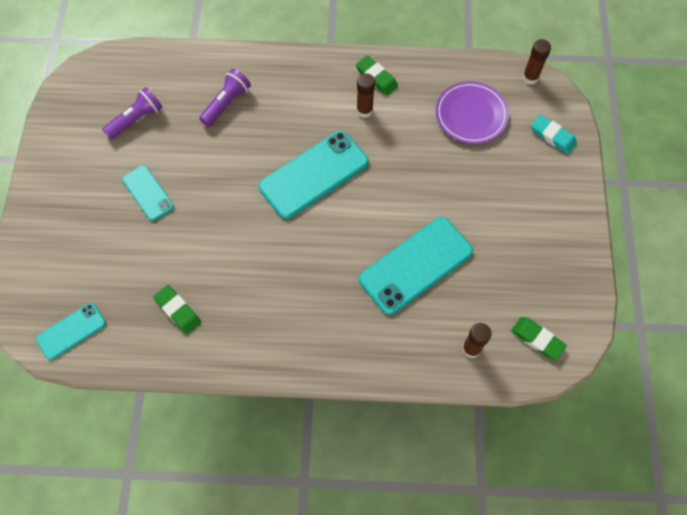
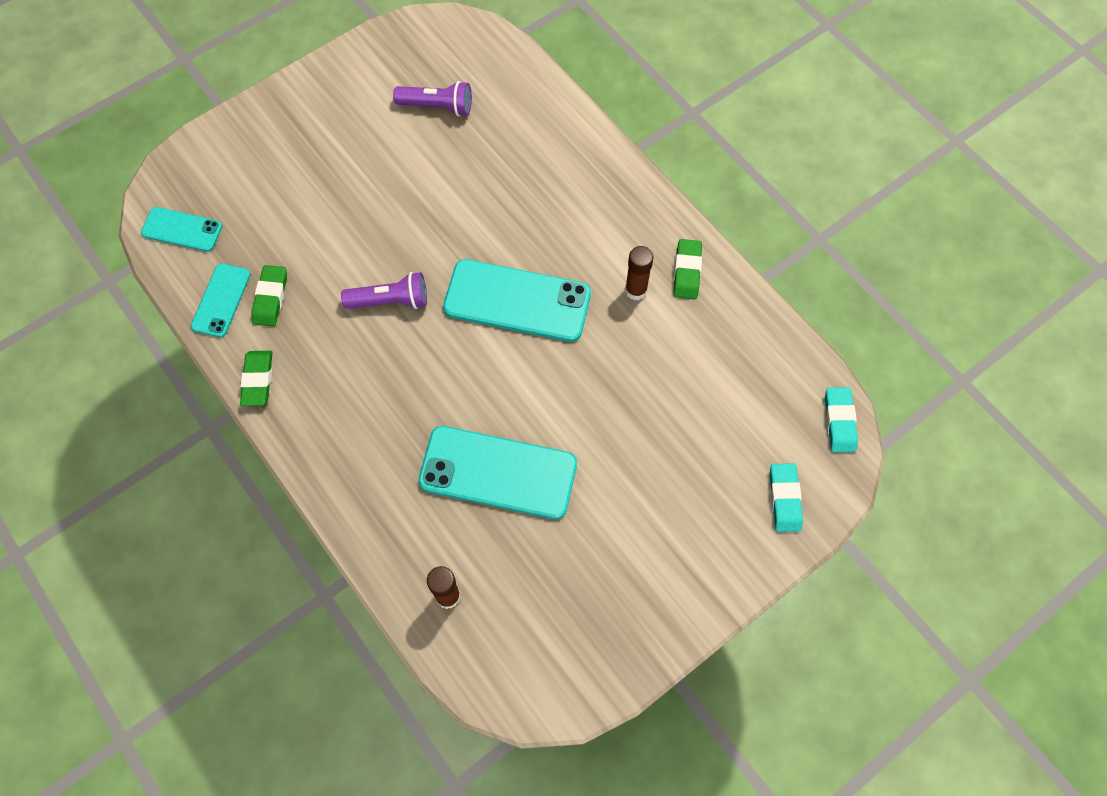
camera: 50 degrees right, 0 degrees up
(148, 193) = (369, 178): turquoise phone -> turquoise phone (221, 300)
(226, 103) = (526, 164): purple flashlight -> purple flashlight (390, 301)
(471, 115) = (730, 396): purple plate -> none
(530, 77) = (839, 421): brown glue stick -> turquoise eraser
(537, 339) = (514, 657): green eraser -> green eraser (258, 380)

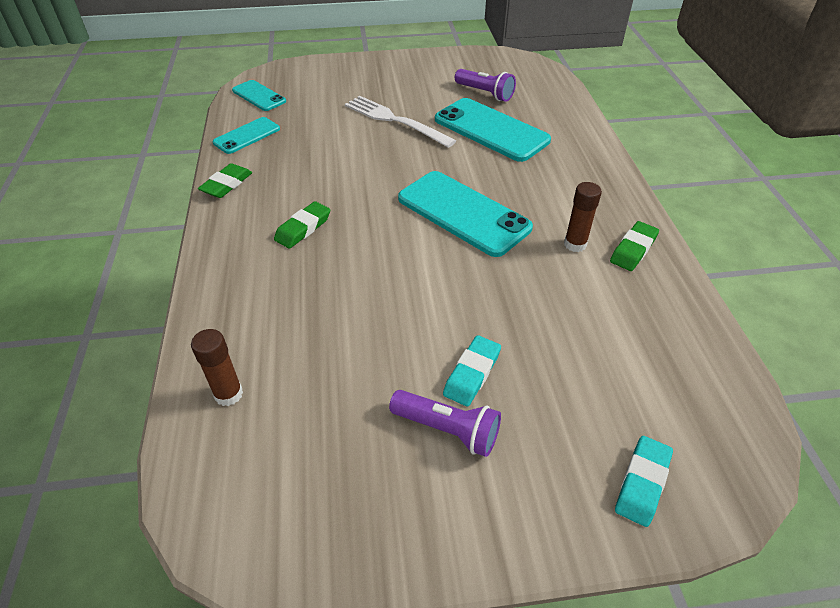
camera: 30 degrees right, 20 degrees down
(270, 298) = (280, 146): green eraser -> green eraser (303, 228)
(367, 198) = (395, 120): none -> white fork
(390, 301) = (362, 177): purple flashlight -> purple flashlight (447, 430)
(498, 472) = (354, 319): turquoise phone -> turquoise phone (491, 130)
(839, 421) = (748, 437): turquoise eraser -> turquoise eraser (472, 374)

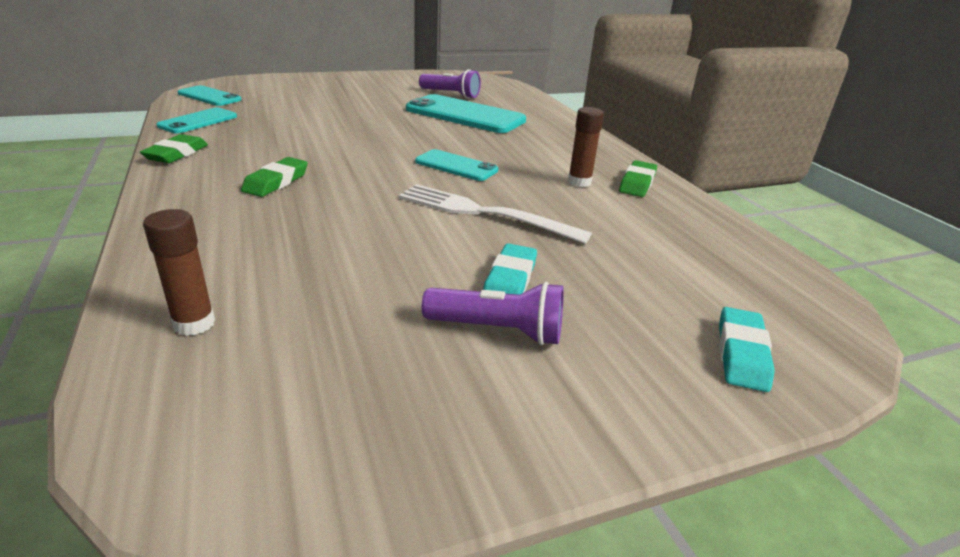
camera: 15 degrees left, 15 degrees down
(395, 120) = (364, 110): white fork -> white fork (483, 213)
(463, 213) = (456, 166): turquoise phone -> turquoise phone, size x0.56

